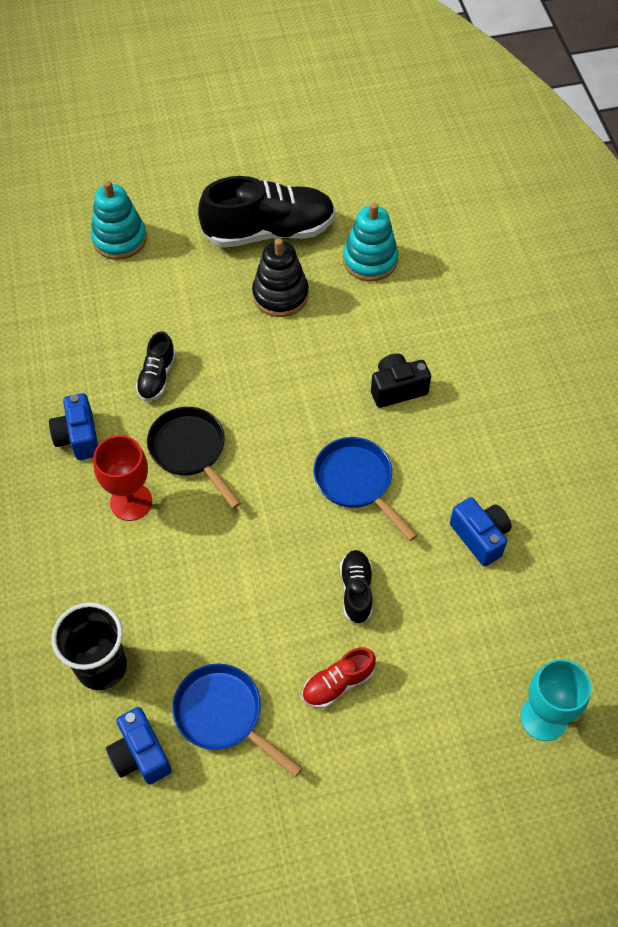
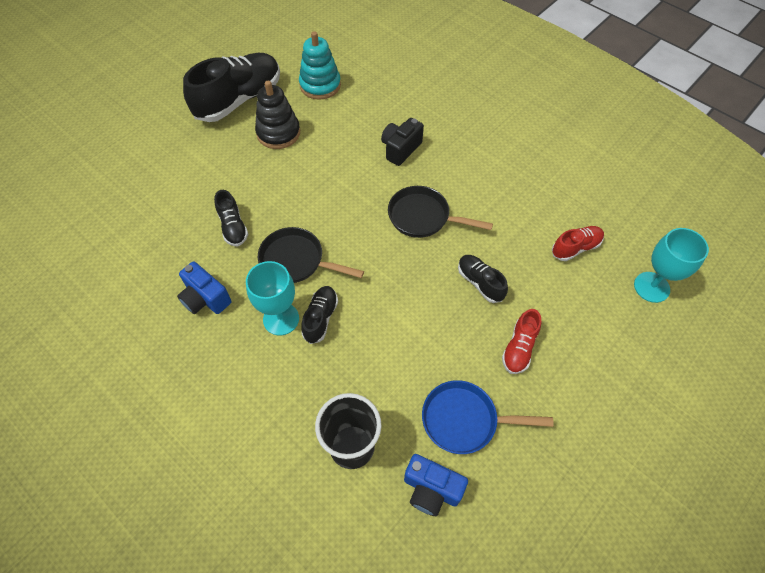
camera: 35 degrees left, 0 degrees up
(119, 239) = (133, 154): turquoise stacking toy -> none
(131, 502) = (281, 319): red goblet -> turquoise goblet
(168, 525) = (320, 318): none -> black shoe
(356, 482) = (423, 217): blue pan -> black pan
(480, 537) = (524, 206): blue camera -> none
(496, 620) = (575, 248): none -> red shoe

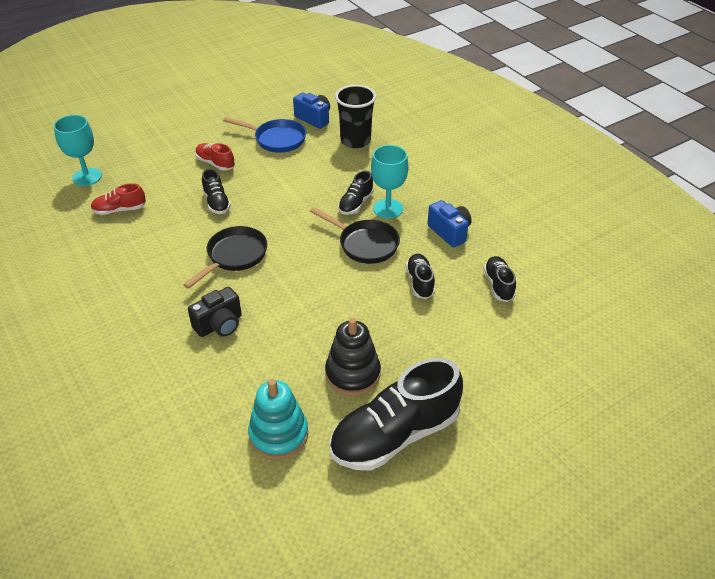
camera: 165 degrees left, 15 degrees down
(155, 240) = (498, 285): none -> black shoe
(423, 217) = (234, 256): black pan -> black pan turned 90 degrees counterclockwise
(519, 348) = (215, 163): red shoe -> red shoe turned 90 degrees counterclockwise

